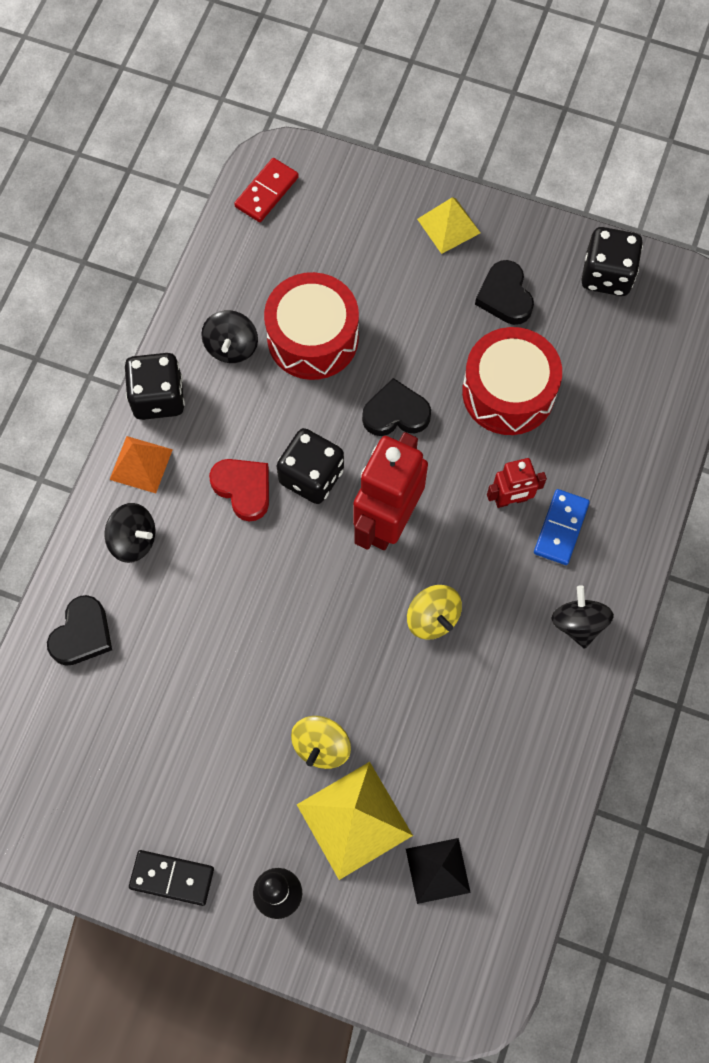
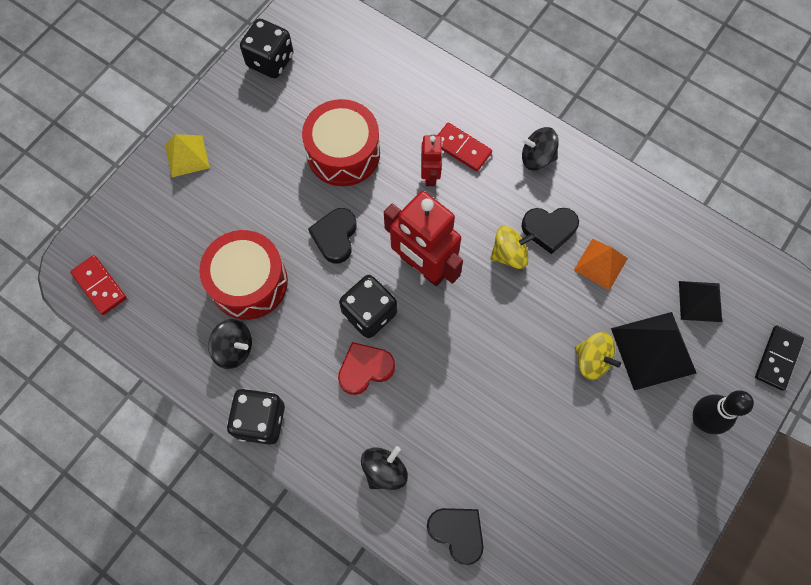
camera: 75 degrees left, 0 degrees up
(141, 464) = (317, 449): orange pyramid -> orange pyramid (600, 264)
(172, 878) = (675, 501): black domino -> black domino (777, 358)
(354, 820) = (653, 350): yellow pyramid -> black pyramid
(505, 296) = (263, 133): black heart -> black heart (549, 229)
(560, 528) = (462, 148): blue domino -> red domino

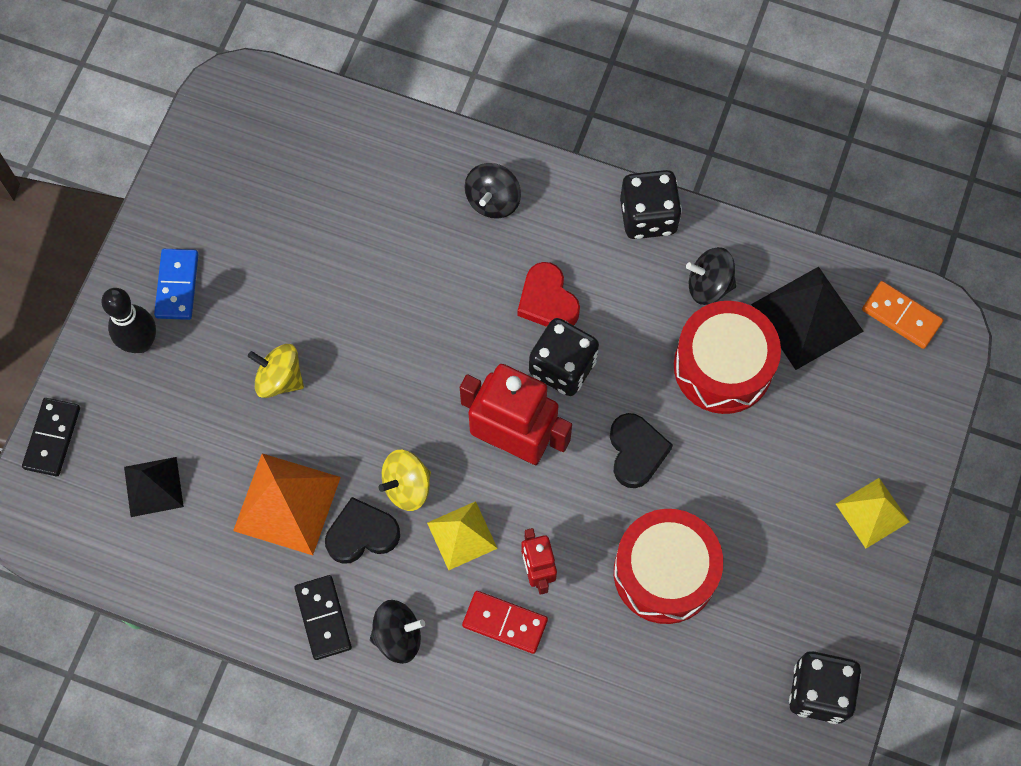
camera: 165 degrees right, 0 degrees up
(99, 286) = (901, 316): red domino -> orange domino
(365, 369) = (547, 301): red heart -> red heart turned 105 degrees clockwise
(457, 533) = (397, 160): black heart -> none
(477, 211) = (462, 535): none -> yellow pyramid
(587, 181) = (323, 618): none -> black domino
(600, 264) = (287, 503): orange pyramid -> orange pyramid, size x1.58
(653, 350) = (206, 409): black pyramid -> black pyramid (807, 317)
(666, 463) = (177, 285): none -> blue domino

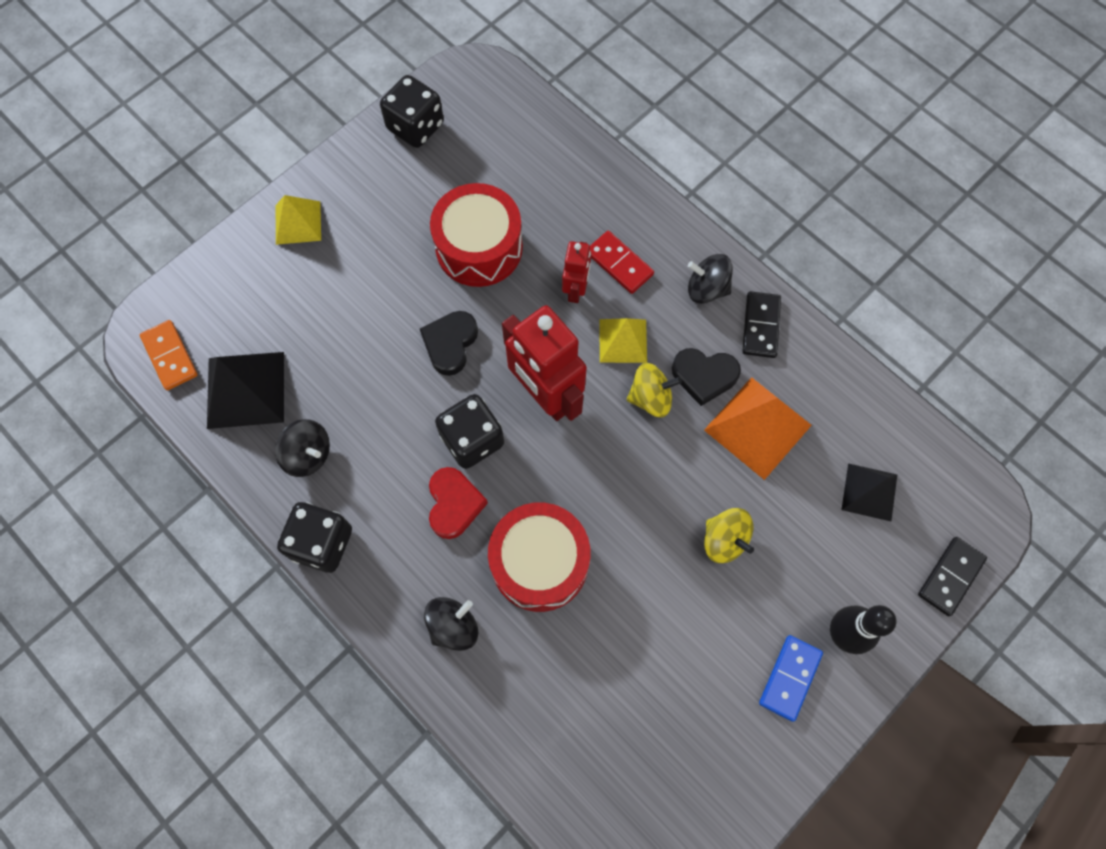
camera: 155 degrees left, 0 degrees up
(723, 366) = (340, 380): red drum -> red drum (539, 562)

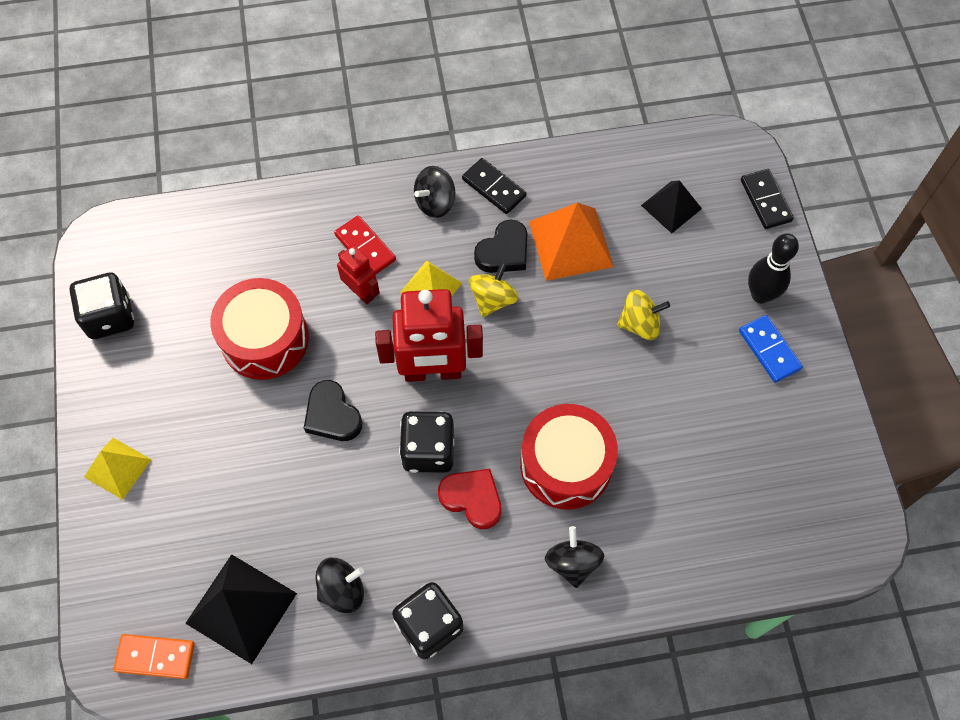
camera: 55 degrees left, 5 degrees down
(619, 264) = (365, 247): red domino -> red domino turned 60 degrees clockwise

